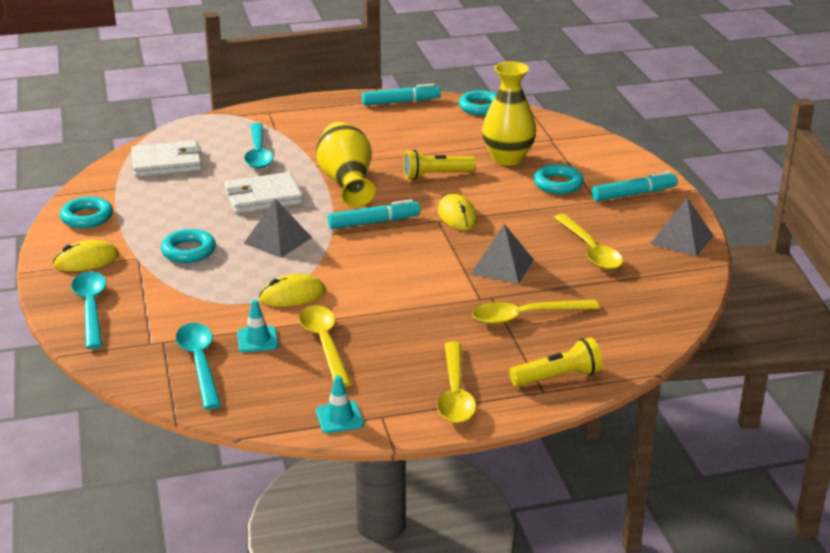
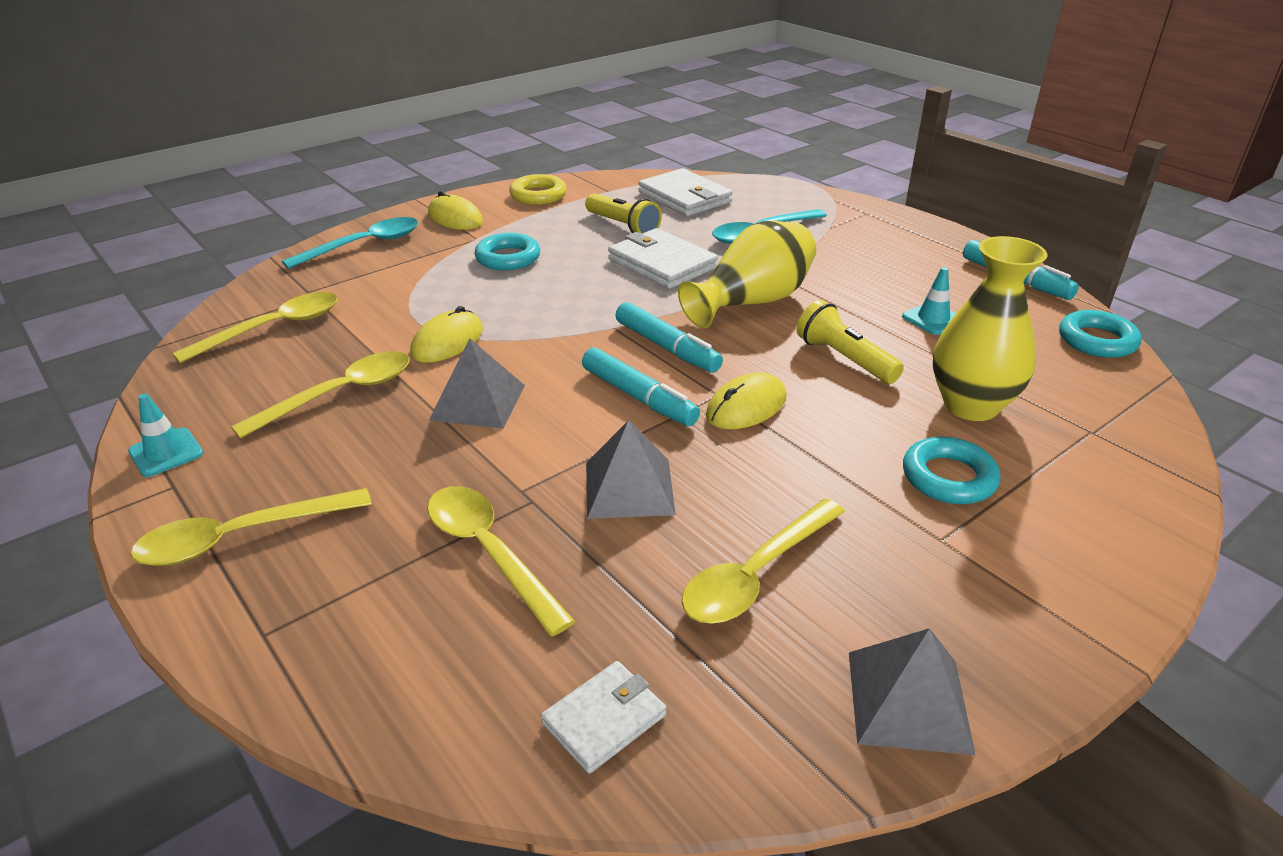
camera: 65 degrees right, 5 degrees up
(87, 217) = (538, 195): turquoise ring -> yellow ring
(200, 363) = (273, 328): turquoise spoon -> yellow spoon
(257, 340) = (335, 348): turquoise traffic cone -> turquoise traffic cone (933, 319)
(277, 240) = (569, 298): grey pyramid -> grey pyramid (478, 402)
(292, 295) = (447, 341): yellow mouse -> yellow mouse turned 75 degrees clockwise
(558, 377) = (310, 642): yellow flashlight -> yellow flashlight (623, 226)
(633, 194) = (1016, 580): turquoise marker -> turquoise marker (638, 397)
(653, 307) = (604, 719): none -> white wallet

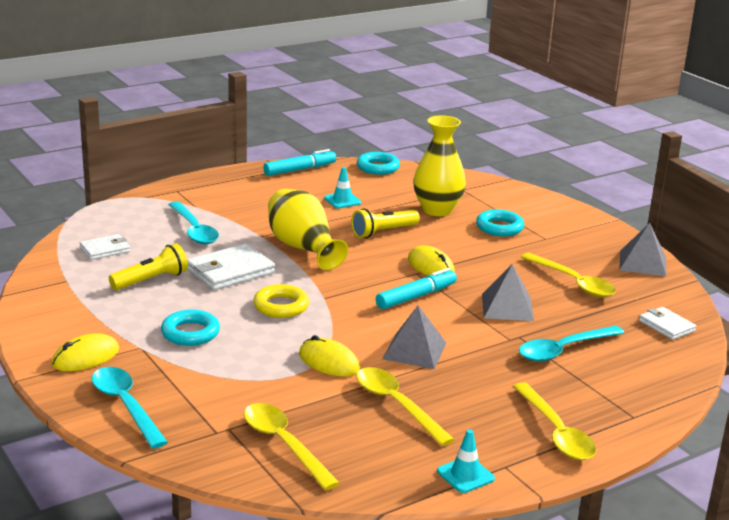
camera: 85 degrees left, 10 degrees down
(489, 553) = (563, 350): yellow spoon -> turquoise spoon
(538, 195) = (55, 313): yellow ring -> yellow ring (281, 306)
(667, 347) = (357, 282): turquoise marker -> none
(684, 197) = (105, 249): white wallet -> white wallet, size x0.60

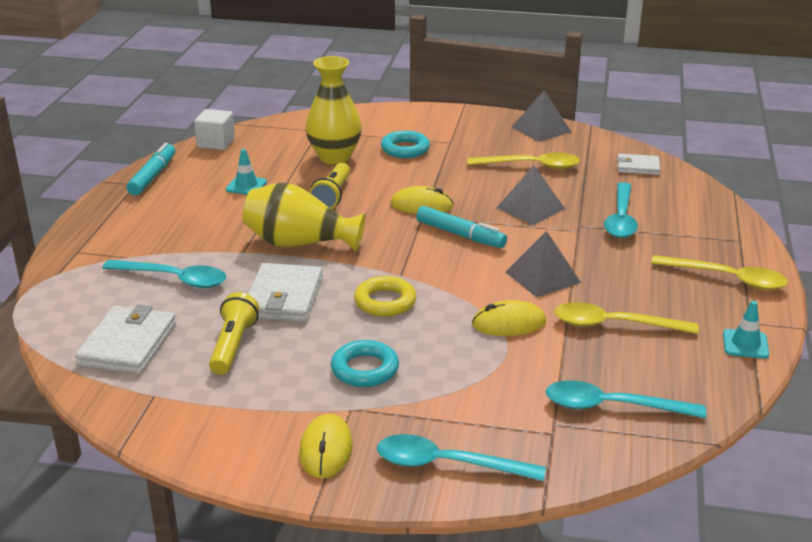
camera: 45 degrees left, 5 degrees up
(105, 249) = (128, 344): white wallet -> white wallet, size x1.68
(284, 444) = (612, 406): yellow spoon -> turquoise spoon
(378, 167) = (216, 143): turquoise ring -> white cube
(416, 296) = (460, 235): turquoise marker -> turquoise marker turned 120 degrees clockwise

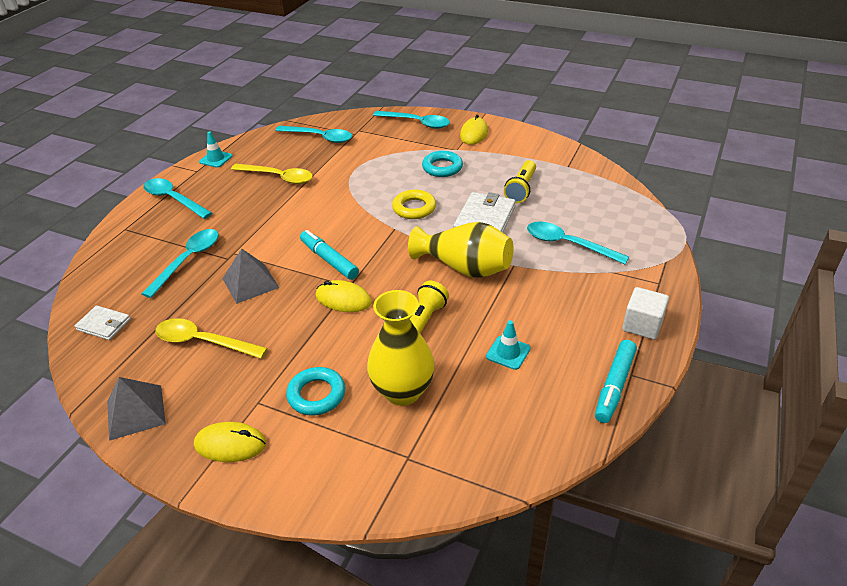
camera: 165 degrees left, 10 degrees up
(128, 344) = (591, 197): white wallet -> none
(216, 143) = (545, 447): white cube -> white cube (642, 325)
(508, 323) = (341, 185): yellow mouse -> yellow mouse (230, 444)
(543, 277) = (294, 214): grey pyramid -> none
(727, 279) = (174, 199): yellow spoon -> turquoise spoon

